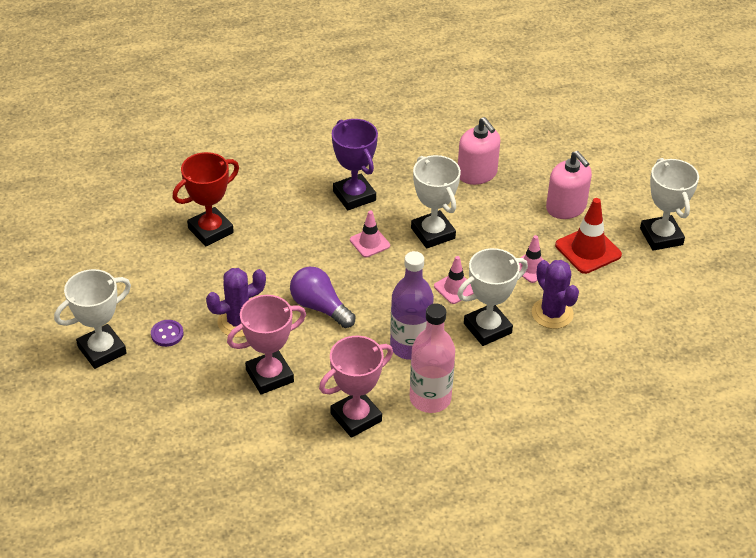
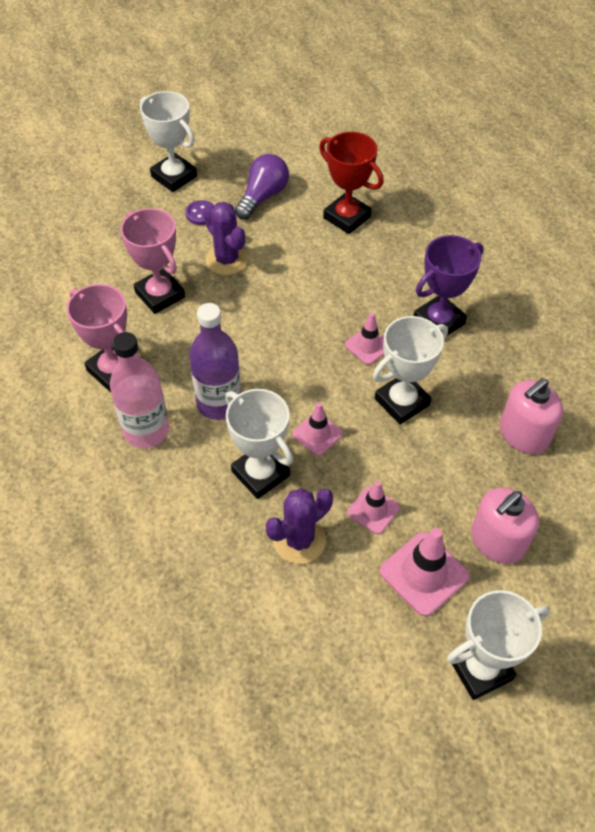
camera: 80 degrees right, 10 degrees up
(320, 307) = (260, 318): purple light bulb -> purple light bulb (263, 197)
(588, 250) = (424, 573): red traffic cone -> pink traffic cone

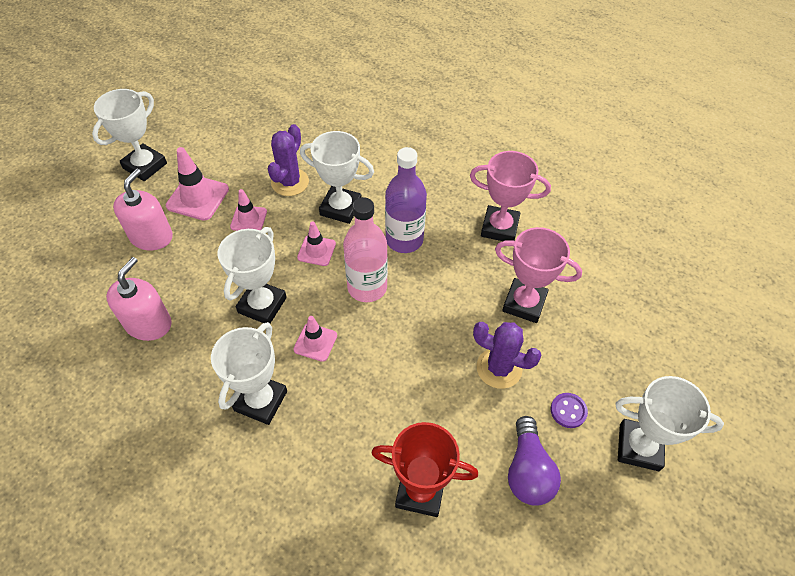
camera: 150 degrees right, 0 degrees up
(146, 431) = (439, 200): pink bottle -> pink bottle (367, 287)
(439, 321) = (260, 401): purple trophy -> white trophy

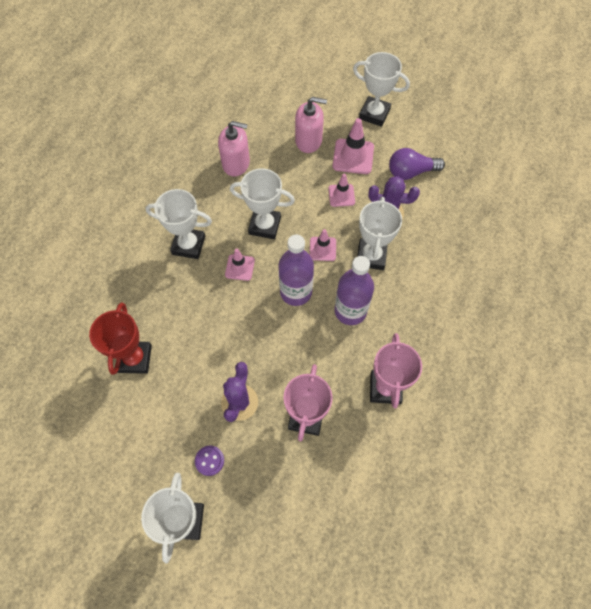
camera: 80 degrees right, 10 degrees up
(367, 287) = (296, 292): pink bottle -> purple bottle
(528, 471) = (156, 432): purple light bulb -> purple light bulb (411, 172)

